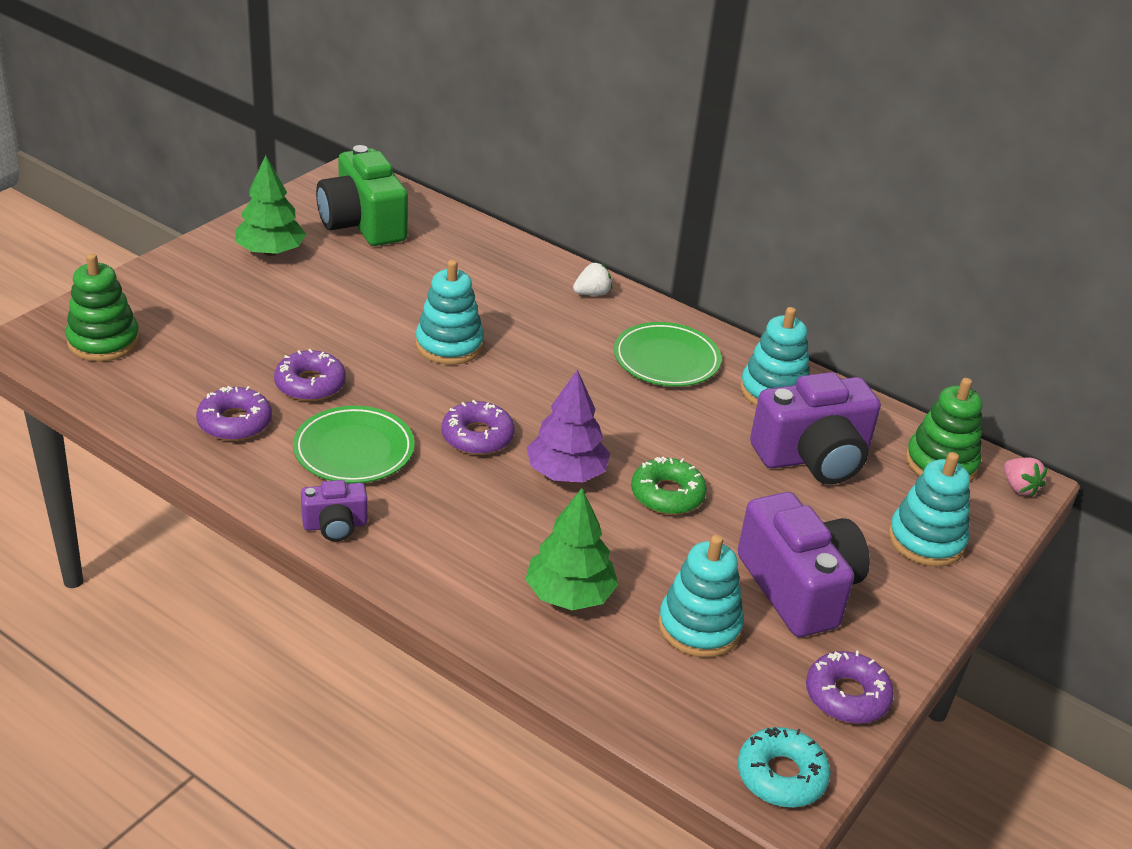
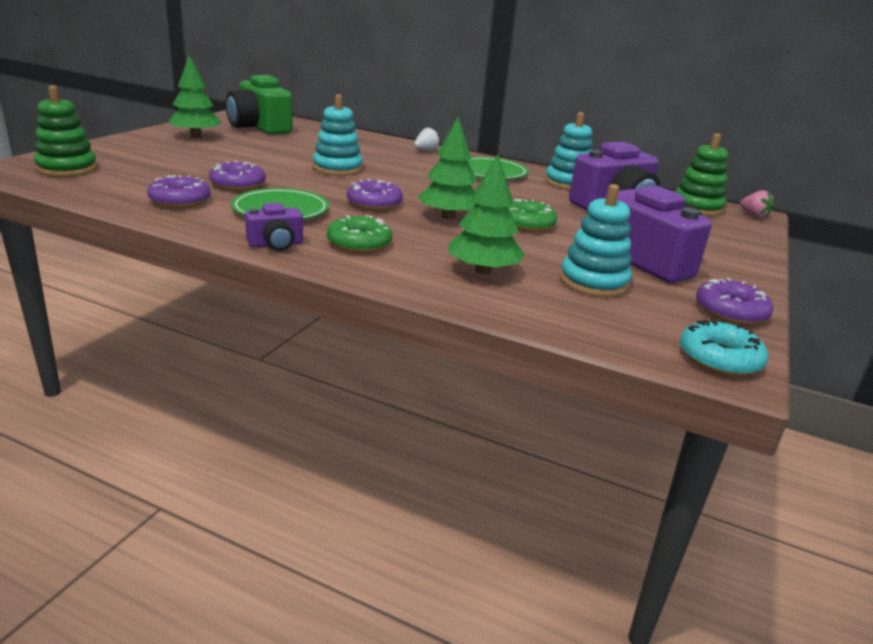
camera: 10 degrees left, 10 degrees down
(435, 528) = (359, 243): none -> green donut
(566, 473) = (448, 217): purple tree -> green tree
(926, 540) = (717, 238): turquoise stacking toy -> none

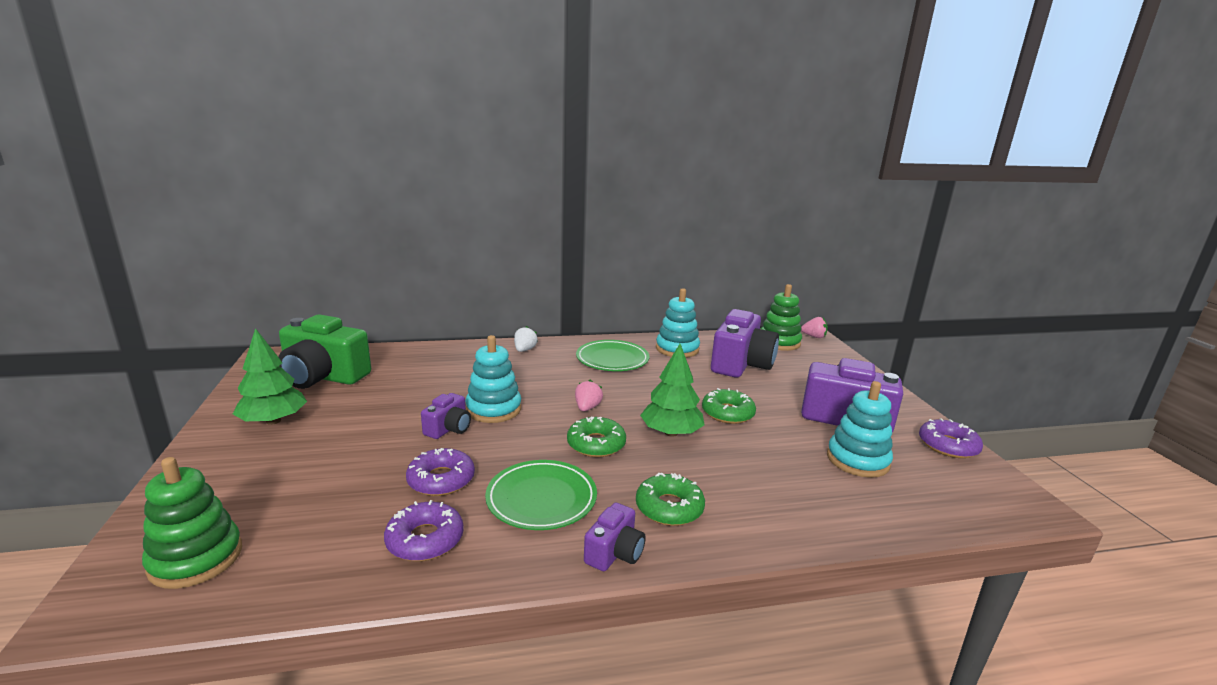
camera: 35 degrees left, 5 degrees down
(288, 167) = (448, 429): none -> purple camera
(374, 203) = (596, 444): purple donut -> green donut
(408, 187) = (587, 408): none -> pink strawberry
(483, 271) = (790, 489): green tree -> none
(719, 358) = (1013, 499): turquoise donut -> none

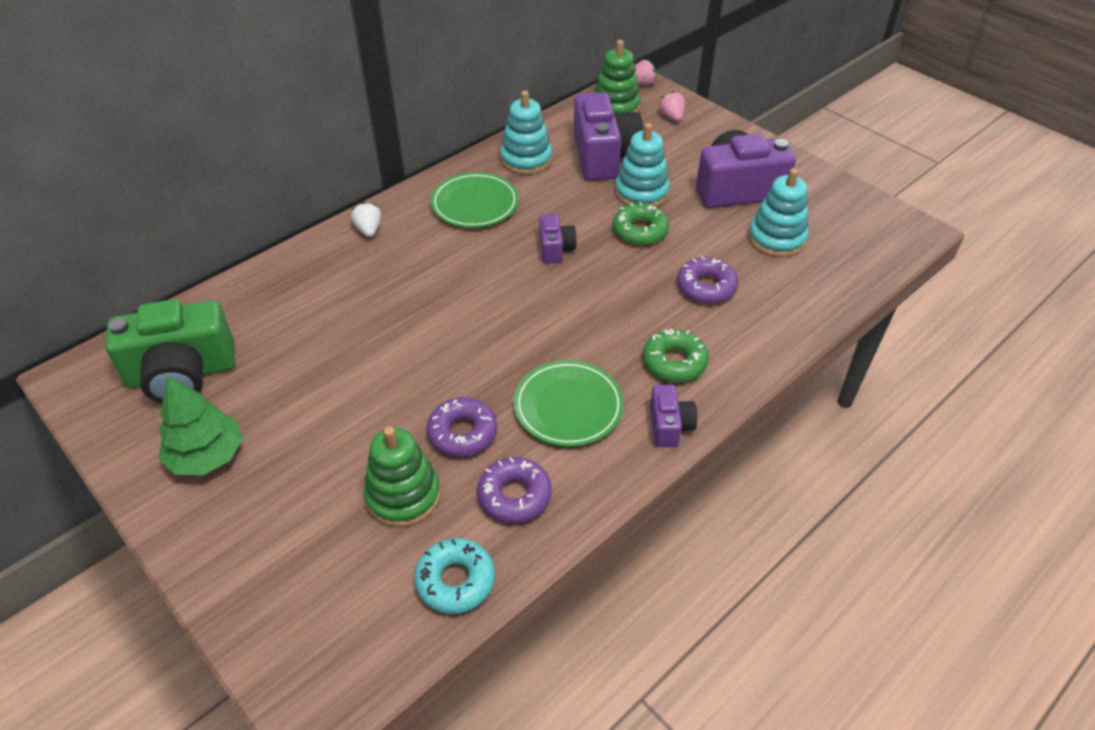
camera: 30 degrees left, 25 degrees up
(196, 559) = (341, 621): green stacking toy -> green stacking toy (403, 495)
(304, 577) = (455, 580): none -> turquoise donut
(448, 429) = (405, 374): purple camera -> purple camera (555, 249)
(493, 409) = (423, 328): turquoise stacking toy -> turquoise stacking toy (641, 192)
(587, 408) = (511, 283): pink strawberry -> pink strawberry (672, 117)
(596, 444) = (559, 324): green donut -> none
(671, 433) = (611, 279): green tree -> none
(948, 446) = (830, 189): purple donut -> purple donut (706, 287)

